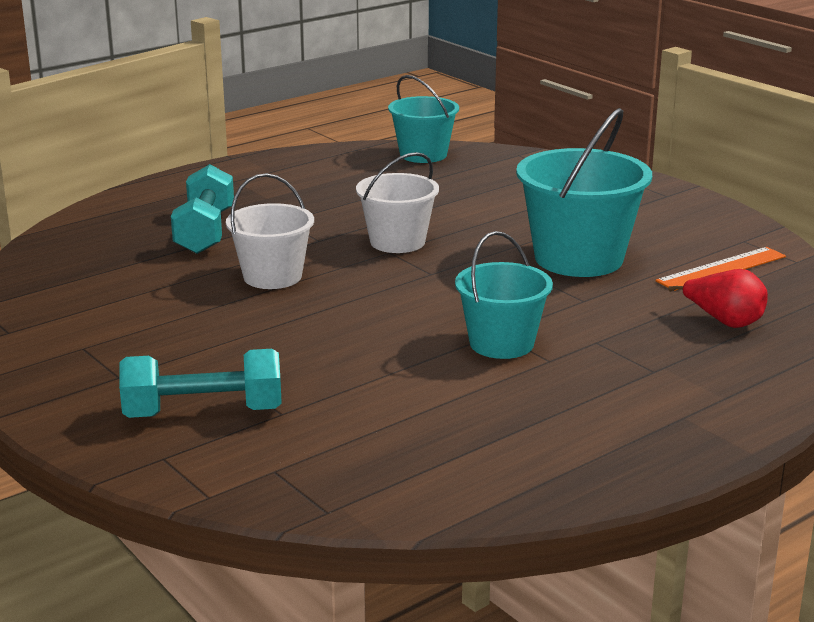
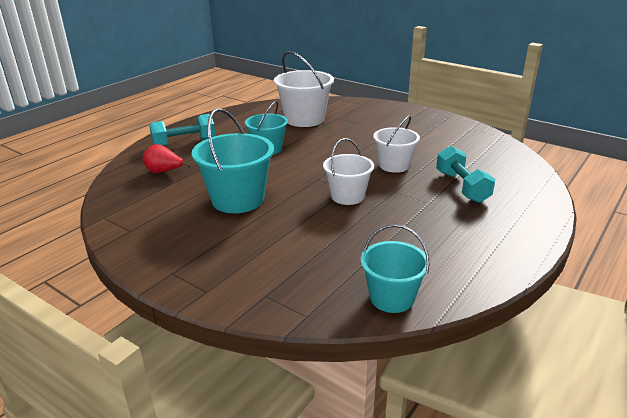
camera: 165 degrees right, 5 degrees up
(203, 413) = (363, 115): turquoise dumbbell -> turquoise dumbbell (184, 142)
(371, 421) = (304, 119): none -> white bucket
(721, 269) = (153, 204): orange ruler -> none

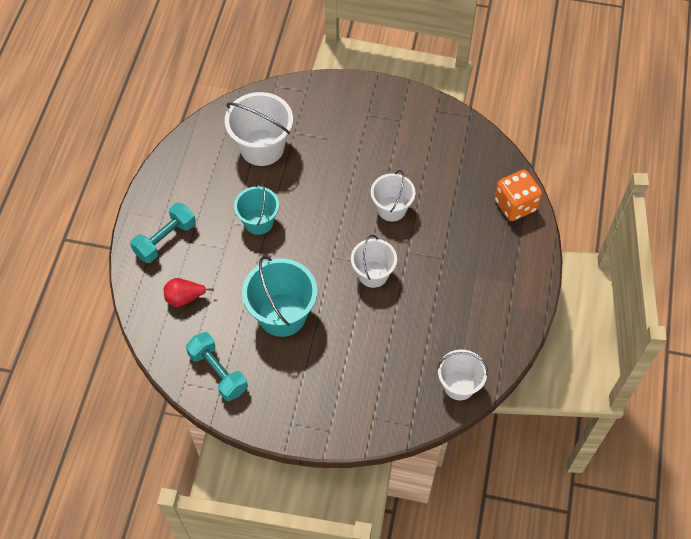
camera: 25 degrees left, 30 degrees up
(391, 298) = (459, 385): turquoise bucket -> white bucket
(462, 187) = (461, 224): turquoise dumbbell -> turquoise dumbbell (218, 372)
(528, 187) = (515, 205): none -> orange dice

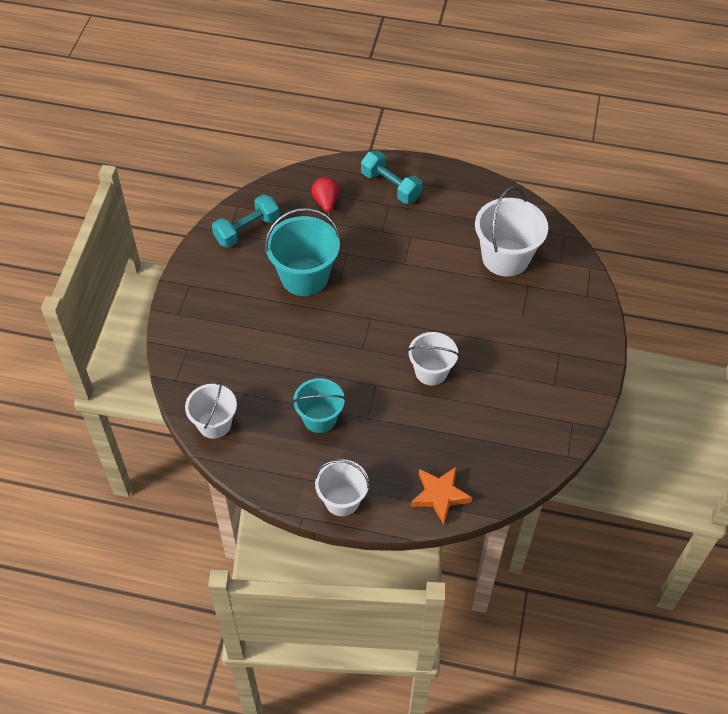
camera: 90 degrees right, 5 degrees down
(258, 222) = (412, 256): turquoise bucket -> turquoise bucket (319, 418)
(373, 274) = (349, 352): white bucket -> white bucket (342, 500)
(515, 205) = (440, 495): orange dice -> orange star

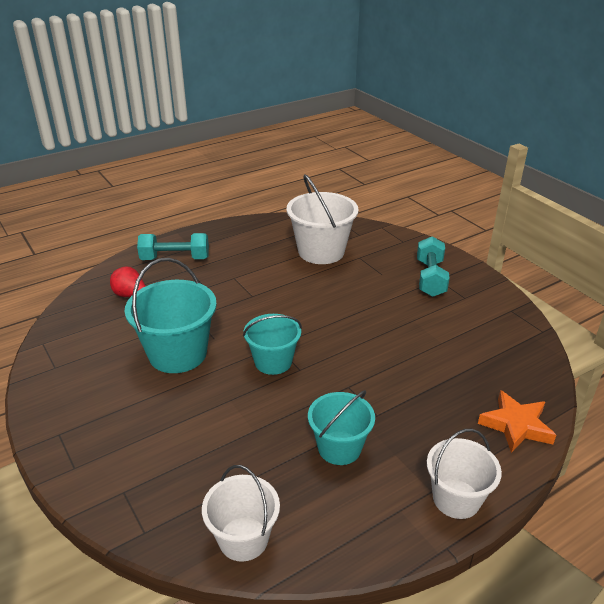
camera: 45 degrees left, 20 degrees down
(247, 230) = (74, 354): turquoise dumbbell -> turquoise dumbbell (430, 278)
(353, 329) = (273, 362): none -> turquoise bucket
(431, 371) = (375, 347): white bucket -> none

